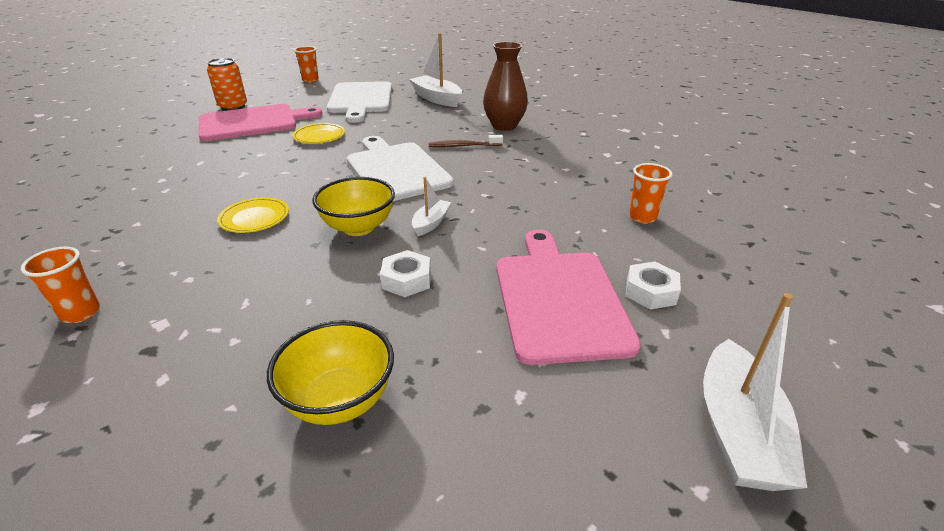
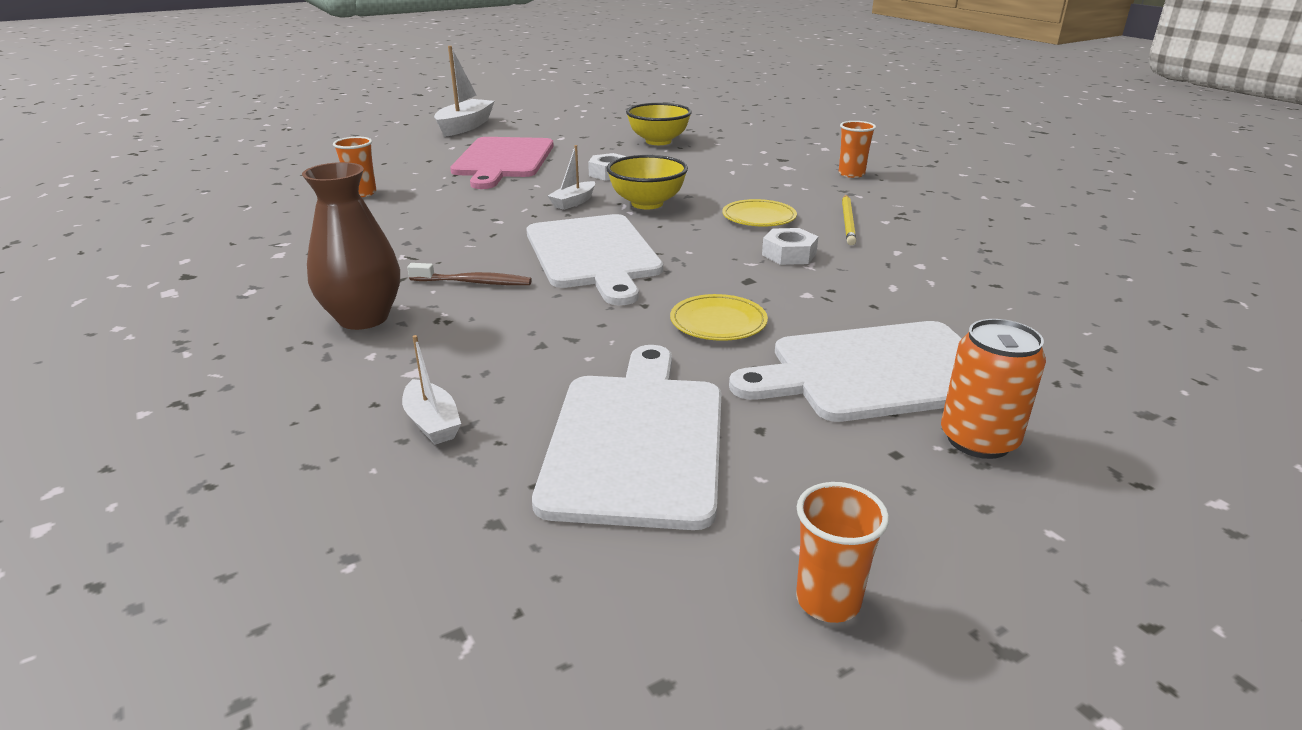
camera: 170 degrees left, 5 degrees down
(174, 219) = (848, 222): none -> yellow pencil
(253, 122) = (876, 372): pink cutting board -> white cutting board
(437, 99) = (432, 423): white boat -> white boat, size x0.55
(650, 292) = (434, 159): white nut -> white nut (789, 254)

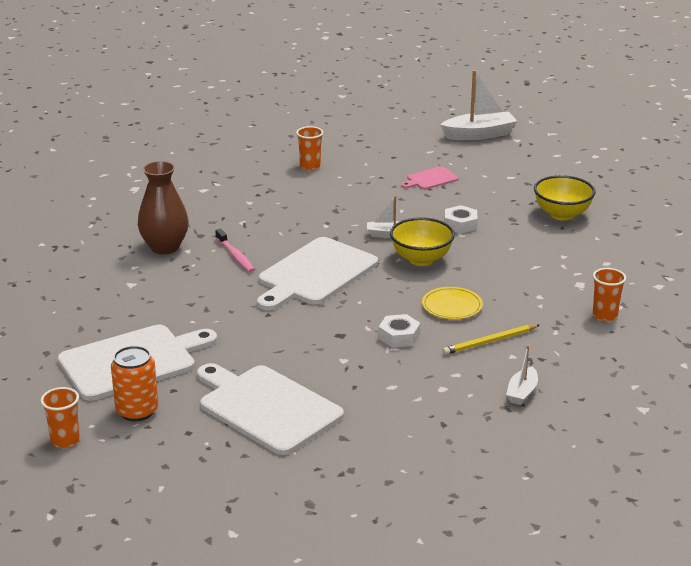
camera: 55 degrees right, 0 degrees up
(432, 423) = (97, 308): white boat -> white boat (522, 392)
(474, 282) = (235, 256): brown toothbrush -> pink toothbrush
(503, 160) = (430, 179): pink cutting board -> pink cutting board, size x0.47
(718, 322) = (272, 343): yellow plate -> none
(978, 440) = (224, 453): orange can -> orange can (137, 411)

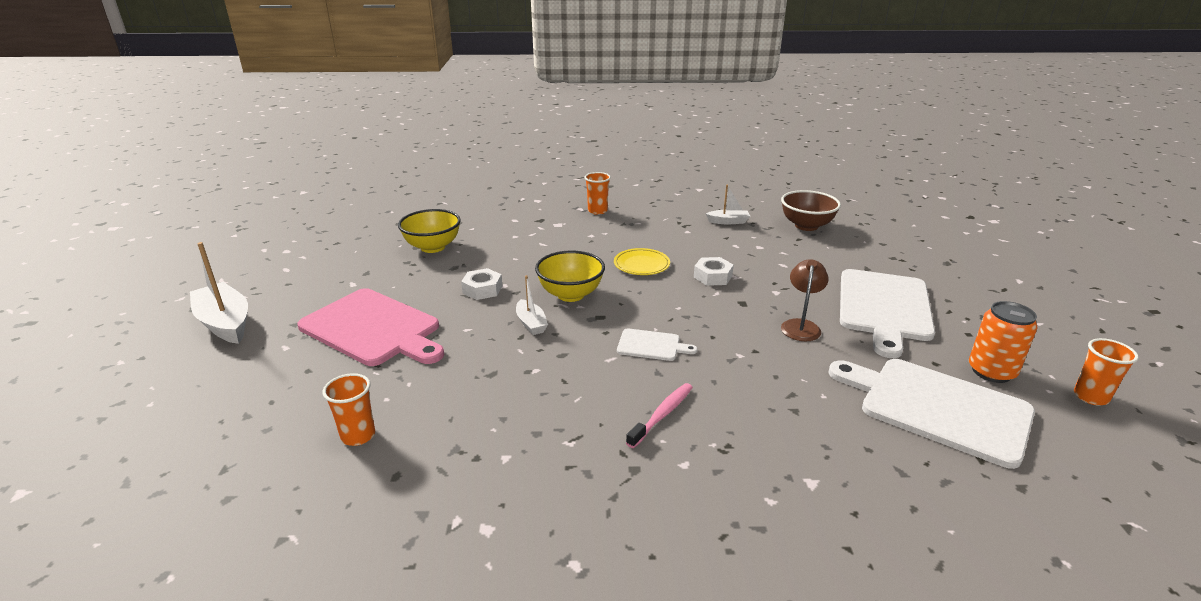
camera: 115 degrees left, 0 degrees up
(165, 247) = (694, 492): brown vase -> none
(280, 349) = (801, 326): none -> brown lamp
(315, 274) = (651, 345): white cutting board -> white cutting board, size x0.47
(430, 179) = (373, 328): pink cutting board -> pink cutting board, size x2.15
(473, 446) = (806, 226): none -> brown bowl
(489, 342) = (678, 241): yellow pencil -> none

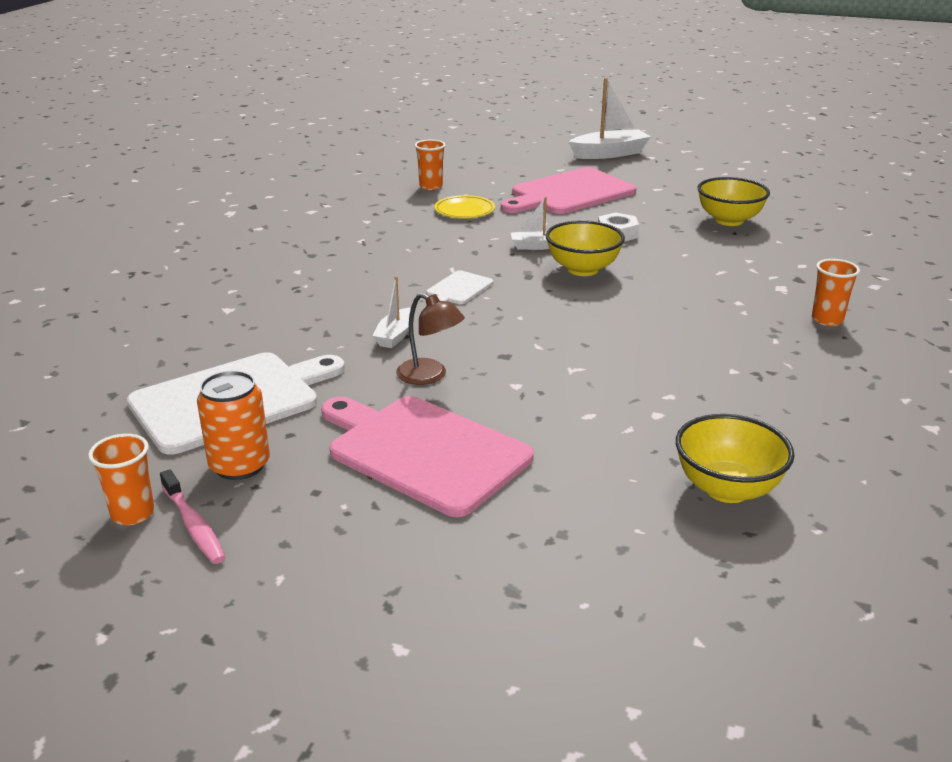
camera: 110 degrees right, 0 degrees up
(641, 264) = (636, 317): yellow plate -> yellow plate (464, 210)
(662, 415) = (357, 274): pink toothbrush -> pink toothbrush (194, 525)
(712, 276) = (581, 354): white nut -> none
(728, 221) = (764, 415): white boat -> white boat (395, 336)
(806, 226) = (727, 489): brown bowl -> yellow bowl
(884, 307) = (424, 451): white cutting board -> pink cutting board

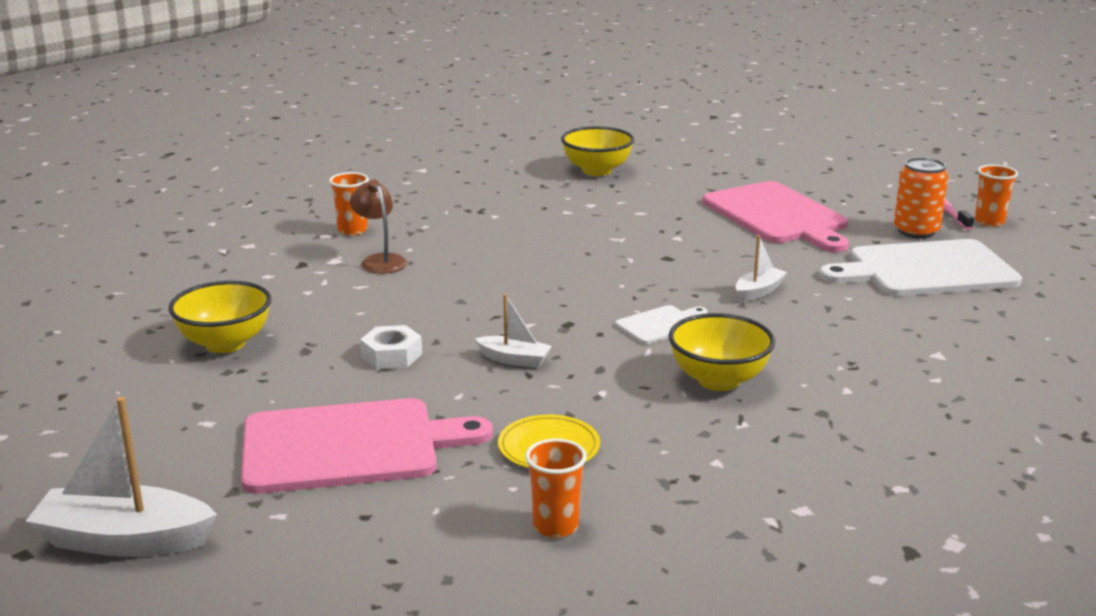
camera: 155 degrees left, 5 degrees down
(430, 376) = (745, 255): brown lamp -> brown lamp (380, 260)
(583, 269) = (498, 318): yellow bowl -> yellow bowl (718, 380)

